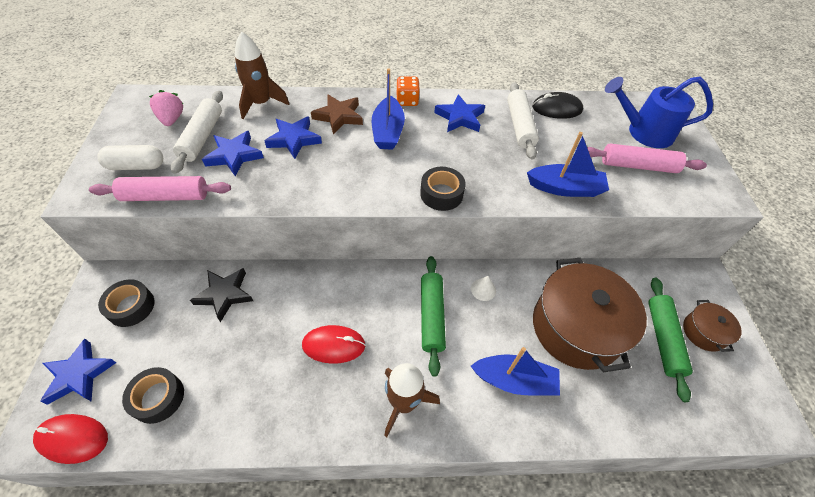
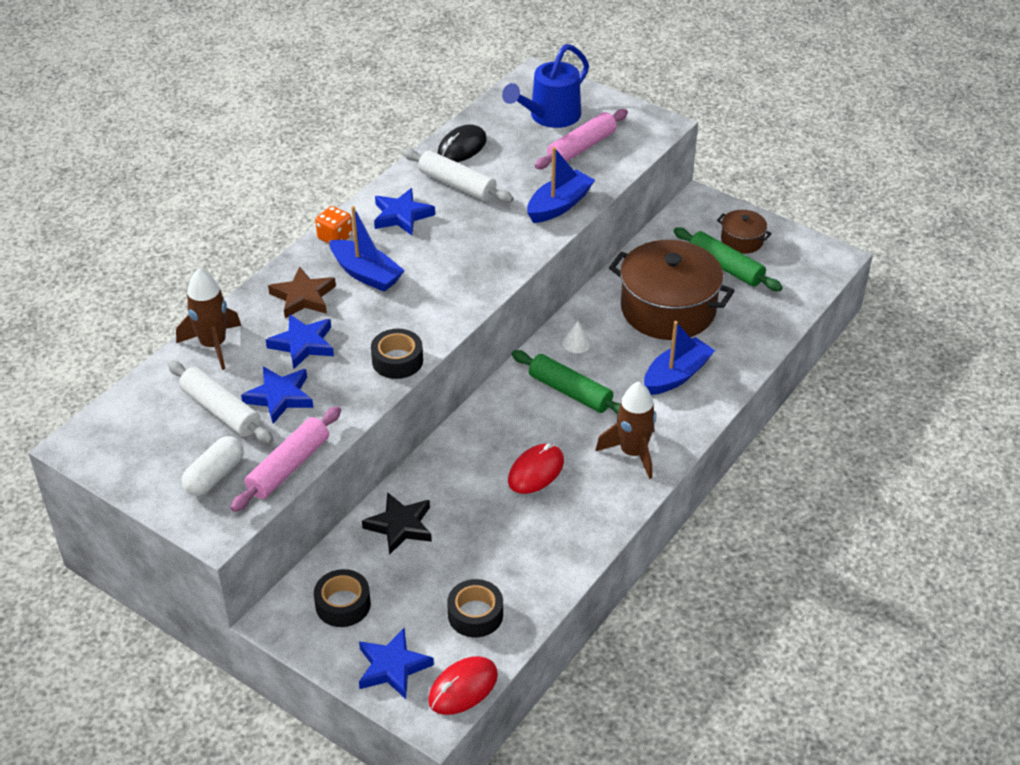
camera: 50 degrees left, 10 degrees down
(172, 119) = (160, 424): pink strawberry -> none
(441, 194) = (486, 282): black tape -> black tape (397, 360)

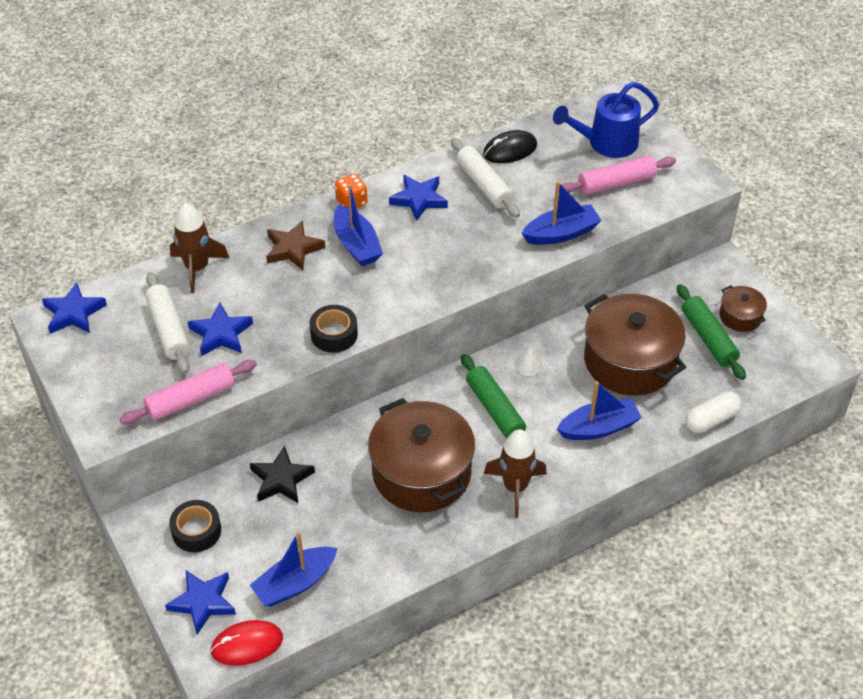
camera: 25 degrees right, 5 degrees up
(214, 476) = (130, 385): white capsule -> white capsule (711, 419)
(303, 344) = (267, 292): blue star -> blue star (74, 313)
(475, 614) = (295, 583): black tape -> blue boat
(536, 471) = (421, 473): red mouse -> brown pot

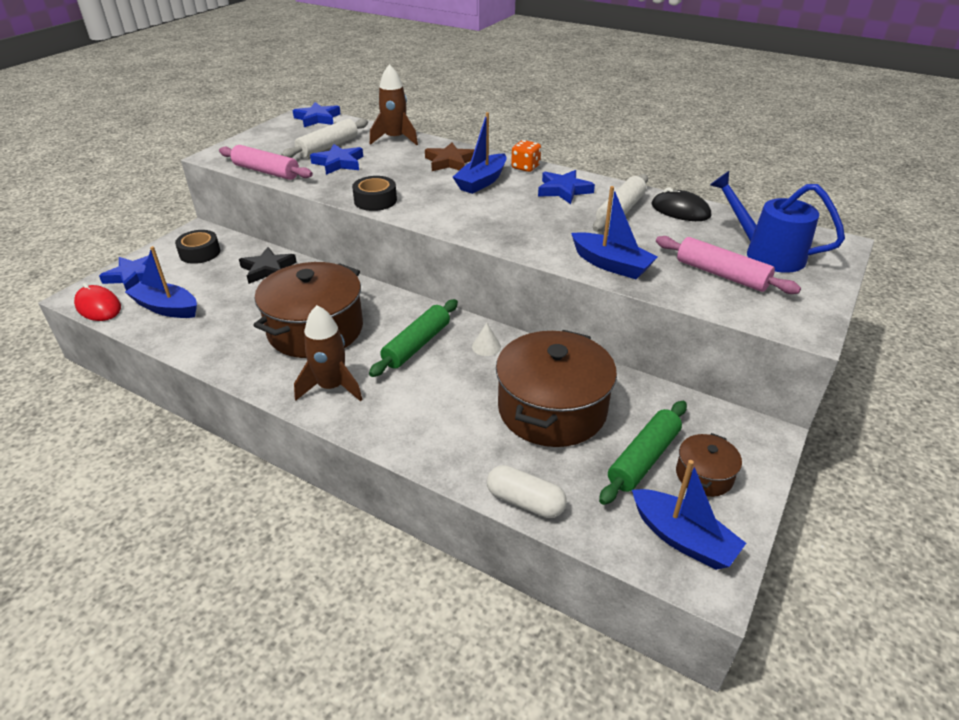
camera: 60 degrees right, 10 degrees down
(599, 428) = (444, 417): blue boat -> blue boat (682, 538)

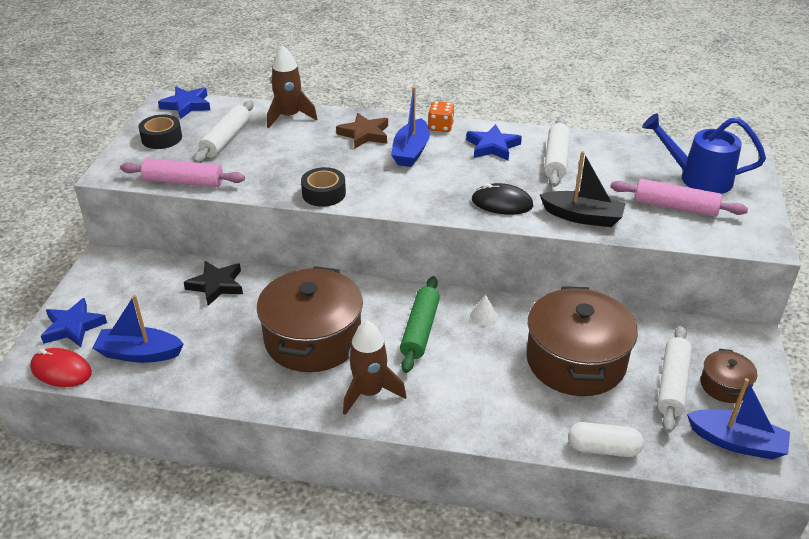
camera: 20 degrees left, 0 degrees up
(200, 253) = (127, 283): black tape -> black tape (161, 138)
(339, 163) = (253, 157): blue star -> none
(611, 265) = (582, 217): blue boat -> black boat
(643, 458) = (672, 384): green rolling pin -> white rolling pin
(680, 210) = (605, 148): black mouse -> black mouse (502, 203)

